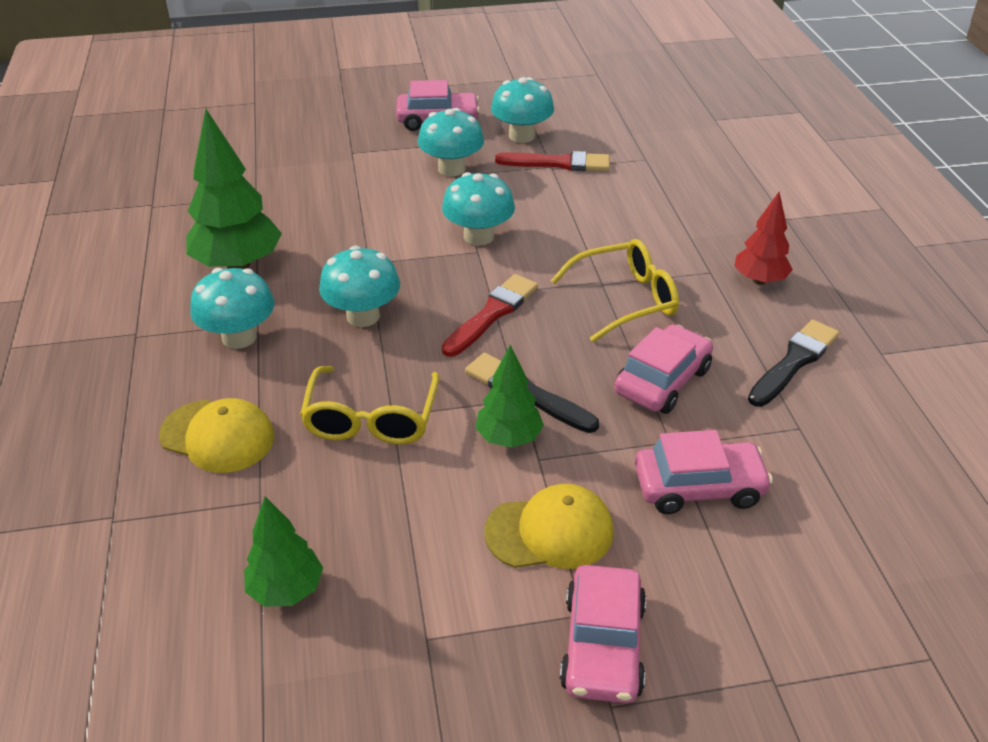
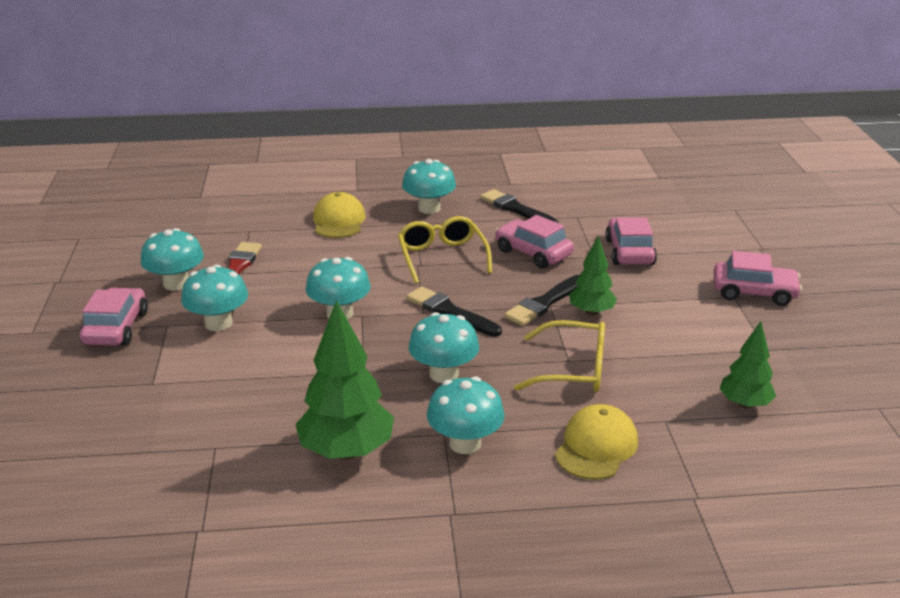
camera: 85 degrees left, 10 degrees down
(492, 313) = (450, 312): red brush -> black brush
(550, 532) = (673, 302): yellow cap -> yellow cap (339, 221)
(759, 280) = (429, 208): red tree -> turquoise mushroom

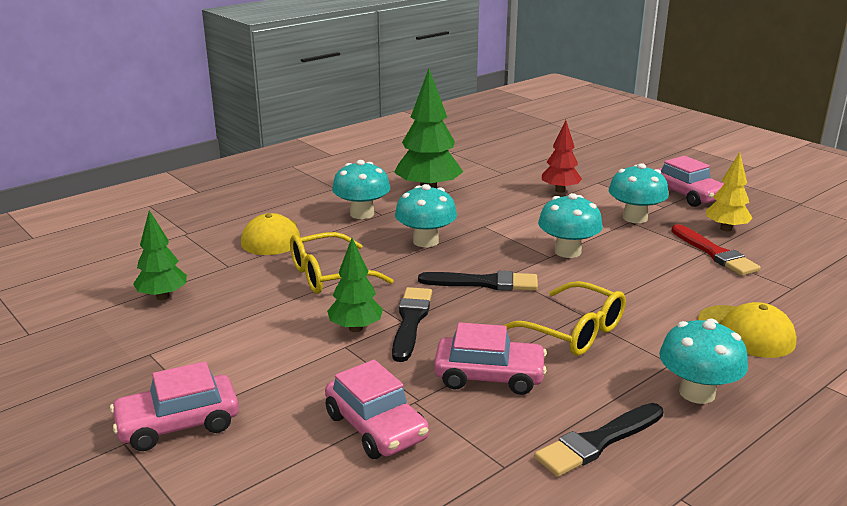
camera: 145 degrees right, 5 degrees down
(176, 283) = (726, 229): turquoise mushroom -> yellow tree
(212, 387) = (560, 190): none -> red tree
(516, 209) = (597, 442): black brush -> black brush turned 135 degrees clockwise

